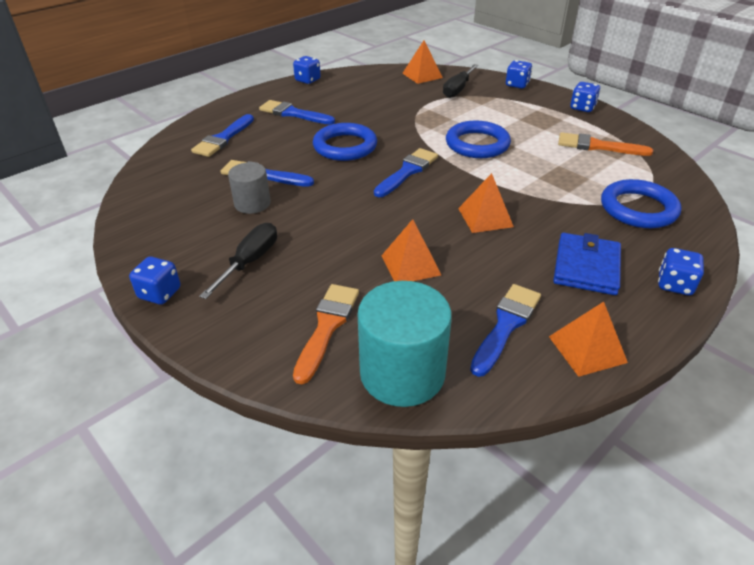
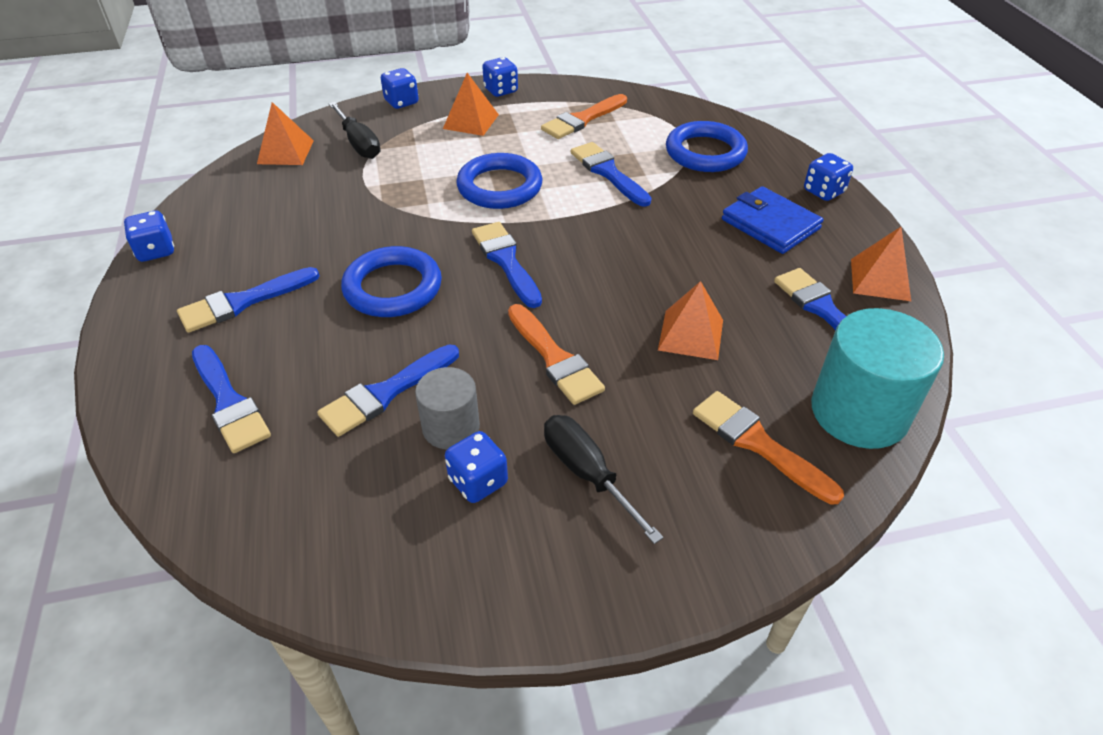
camera: 60 degrees left, 5 degrees up
(160, 293) = (593, 597): blue dice -> blue dice (478, 481)
(336, 218) = (555, 358): none -> orange brush
(485, 217) = (645, 246): orange pyramid -> orange pyramid (471, 121)
(549, 176) = (608, 172): none -> blue brush

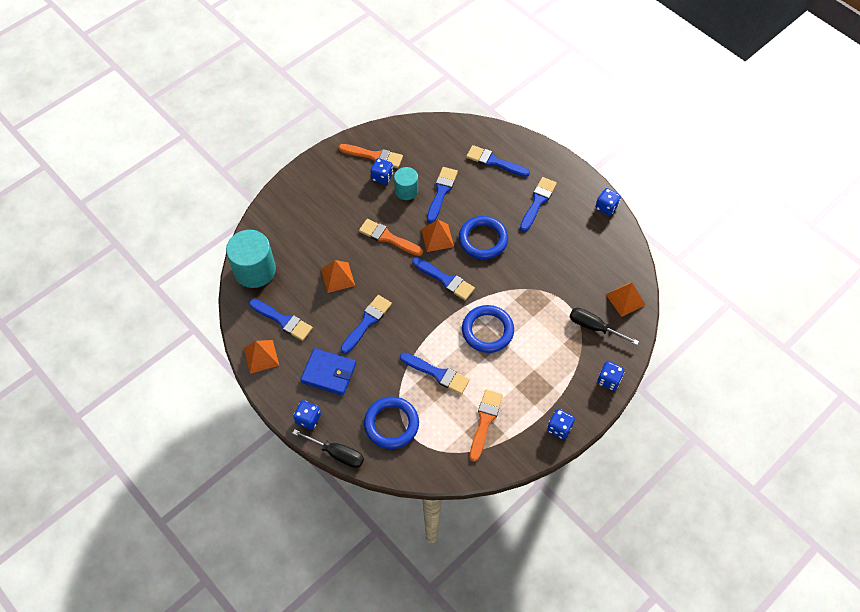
camera: 150 degrees right, 15 degrees up
(451, 427) = (406, 190): grey cylinder -> turquoise cylinder
(471, 121) = (550, 382): orange pyramid -> orange pyramid (437, 237)
(587, 474) = (346, 197): black screwdriver -> black screwdriver (336, 453)
(674, 257) = (367, 322): none -> blue brush
(758, 443) = (290, 237): orange brush -> orange brush (374, 156)

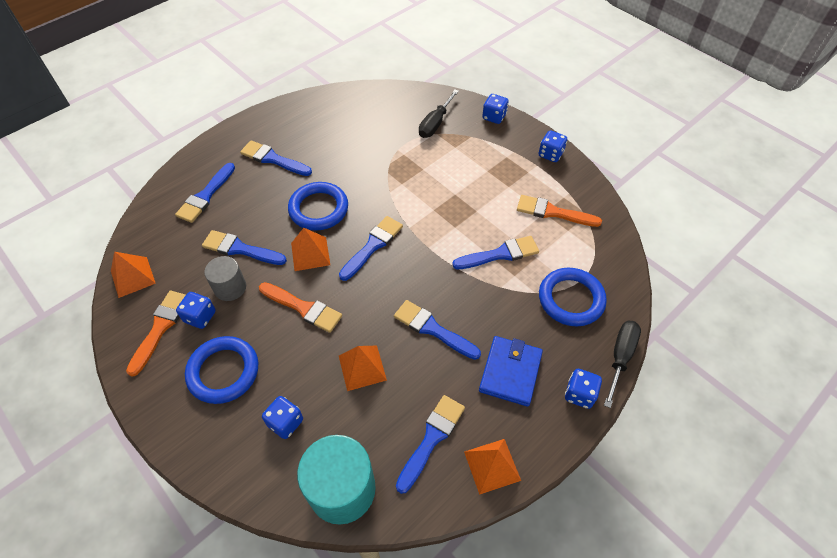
camera: 90 degrees left, 5 degrees down
(388, 237) = (303, 308): orange brush -> orange brush turned 90 degrees counterclockwise
(406, 190) = (230, 287): turquoise cylinder -> grey cylinder
(437, 374) = (500, 254): blue brush -> blue brush turned 45 degrees clockwise
(487, 331) = (442, 207): blue ring -> blue ring (223, 372)
(606, 207) = (290, 106): blue dice -> blue dice (285, 422)
(625, 299) = (403, 100): orange pyramid -> orange pyramid (133, 277)

